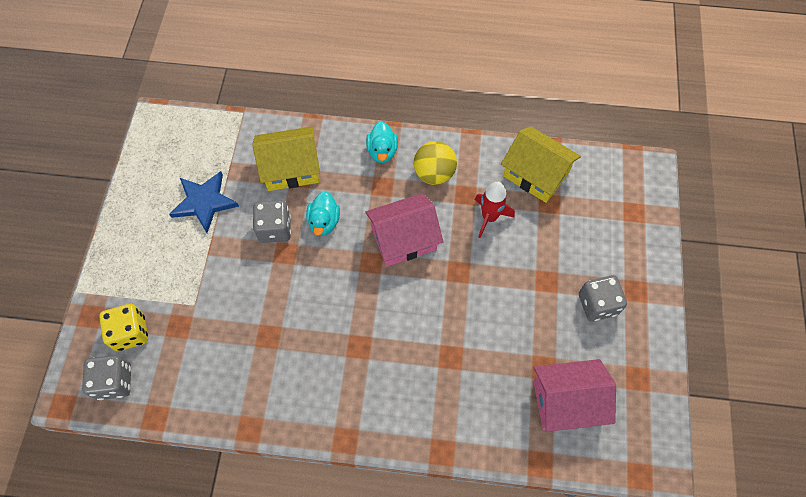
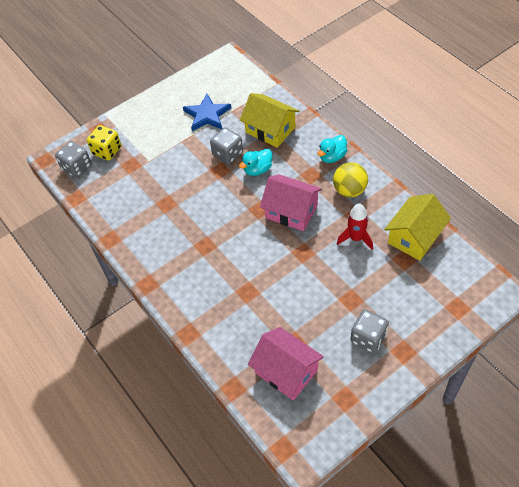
camera: 50 degrees right, 10 degrees down
(535, 174) = (414, 237): yellow house -> yellow house turned 45 degrees clockwise

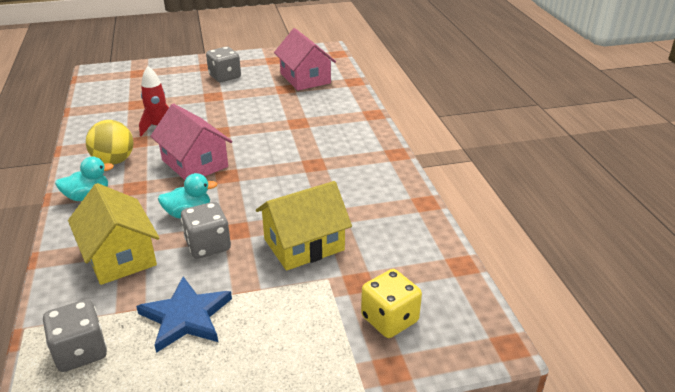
camera: 160 degrees left, 20 degrees down
(76, 167) = (451, 310): grey dice -> grey dice (81, 351)
(414, 237) = (108, 113): yellow house -> yellow house (304, 244)

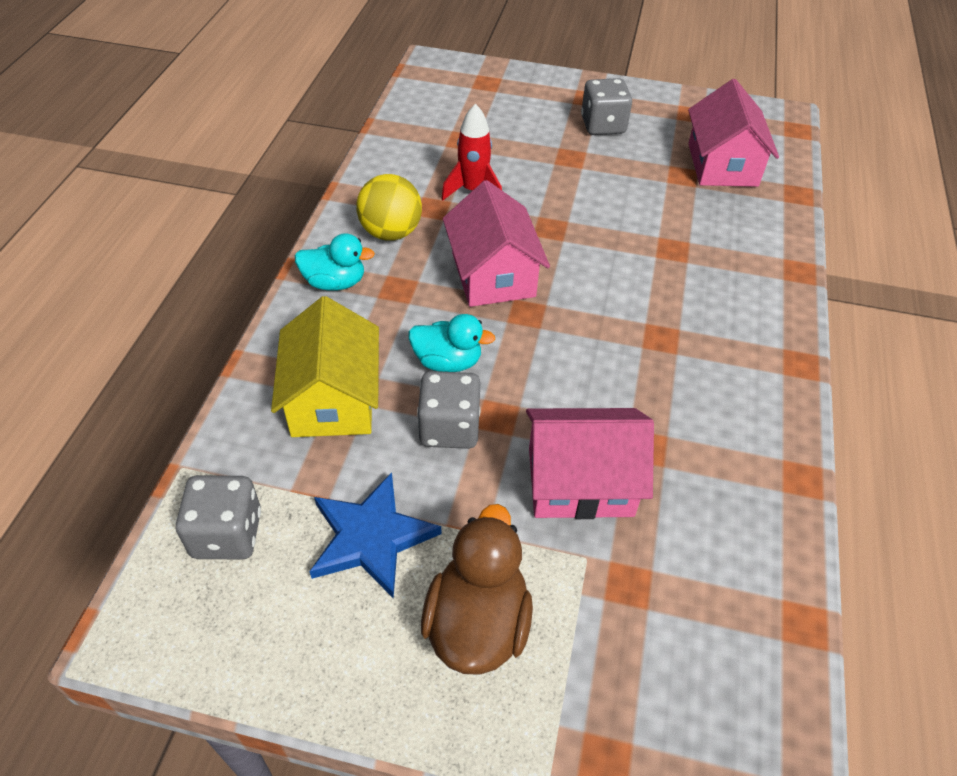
camera: 25 degrees right, 15 degrees up
(279, 334) = (477, 623): none -> brown duck
(304, 244) = (580, 482): yellow house -> pink house
(389, 319) = (643, 673): yellow dice -> none

